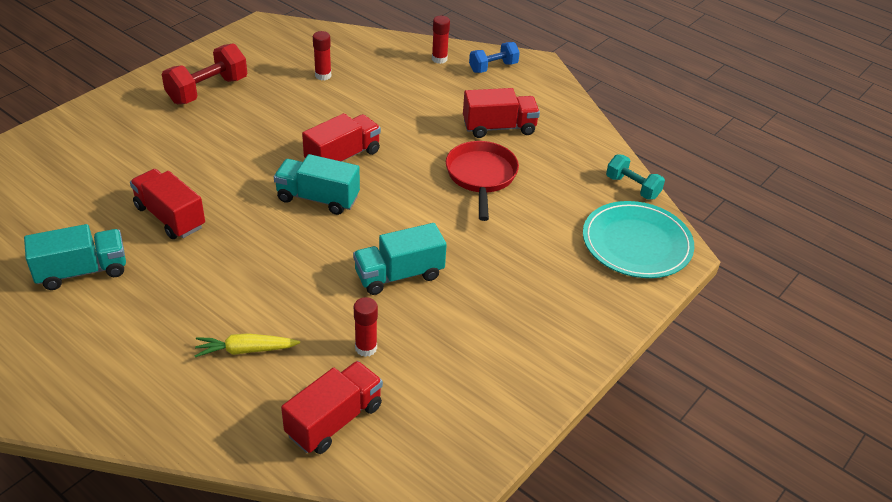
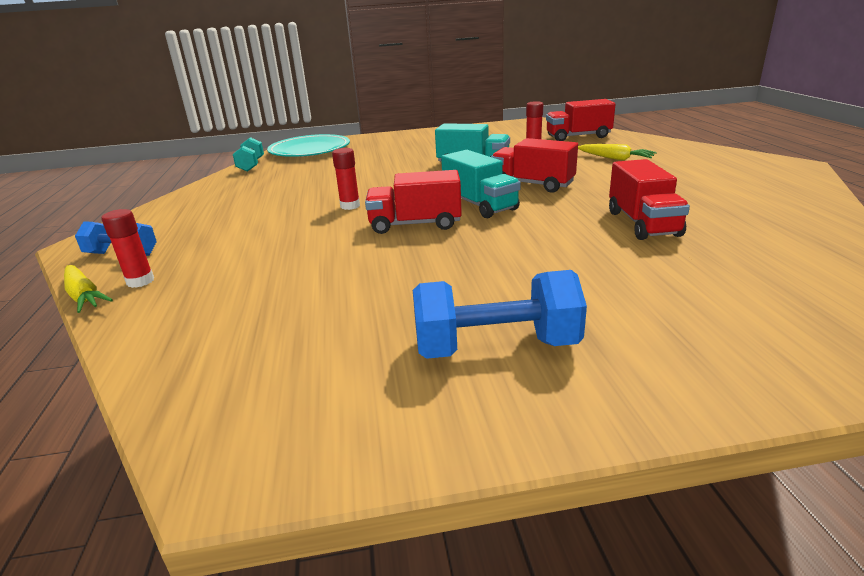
camera: 135 degrees left, 15 degrees down
(82, 271) = (753, 209): turquoise truck -> none
(208, 90) = (495, 347): red dumbbell -> blue dumbbell
(323, 75) = (301, 310): red glue stick -> red glue stick (350, 206)
(449, 44) = (84, 296): none -> yellow carrot
(481, 177) = (329, 188): red pan -> none
(499, 128) = (246, 209): red truck -> red truck (532, 184)

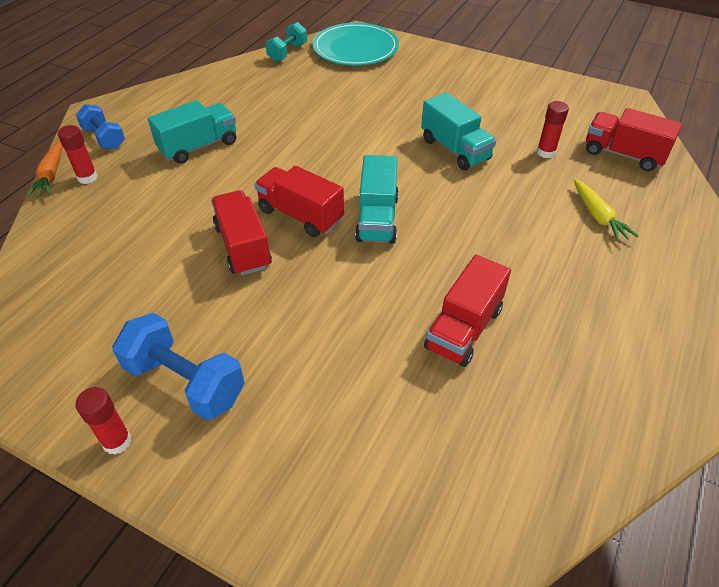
camera: 35 degrees right, 20 degrees up
(84, 296) = (51, 175): yellow carrot -> orange carrot
(247, 226) = (198, 146): none -> turquoise truck
(350, 206) = (287, 160): red glue stick -> red glue stick (117, 441)
(532, 184) = (459, 214): red truck -> red truck (243, 246)

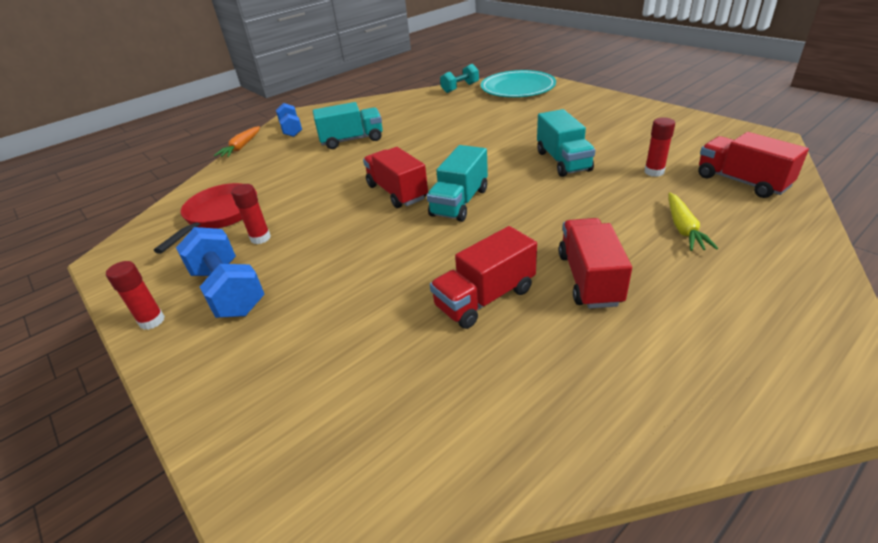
camera: 25 degrees right, 10 degrees down
(87, 177) = (263, 151): red glue stick -> red glue stick (260, 238)
(97, 284) = (219, 216): none -> red pan
(243, 246) = (338, 207): red truck -> red truck (589, 279)

